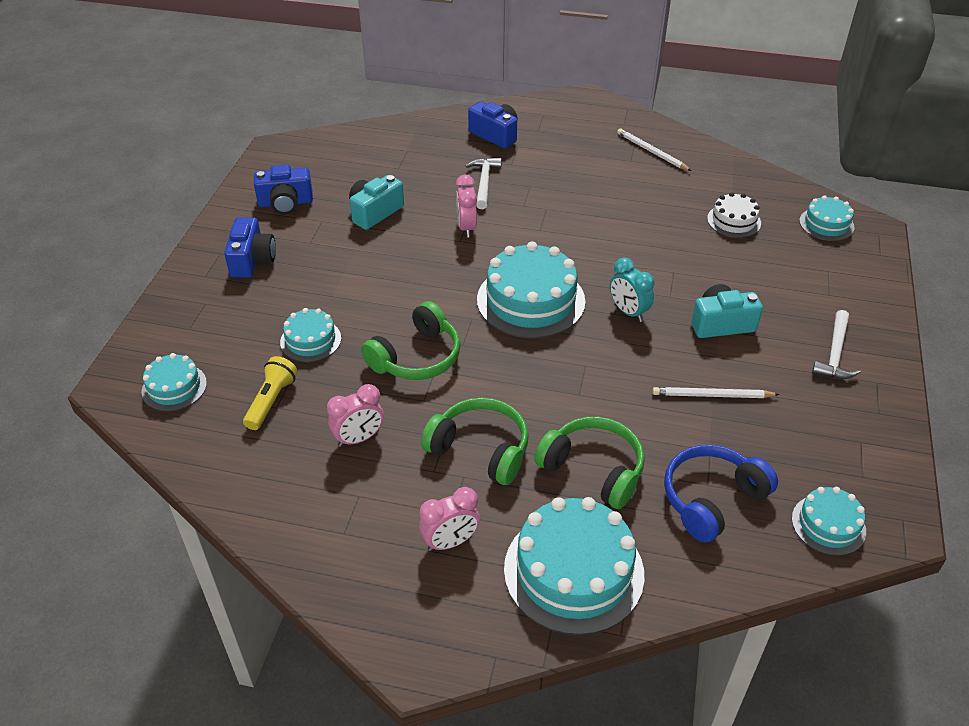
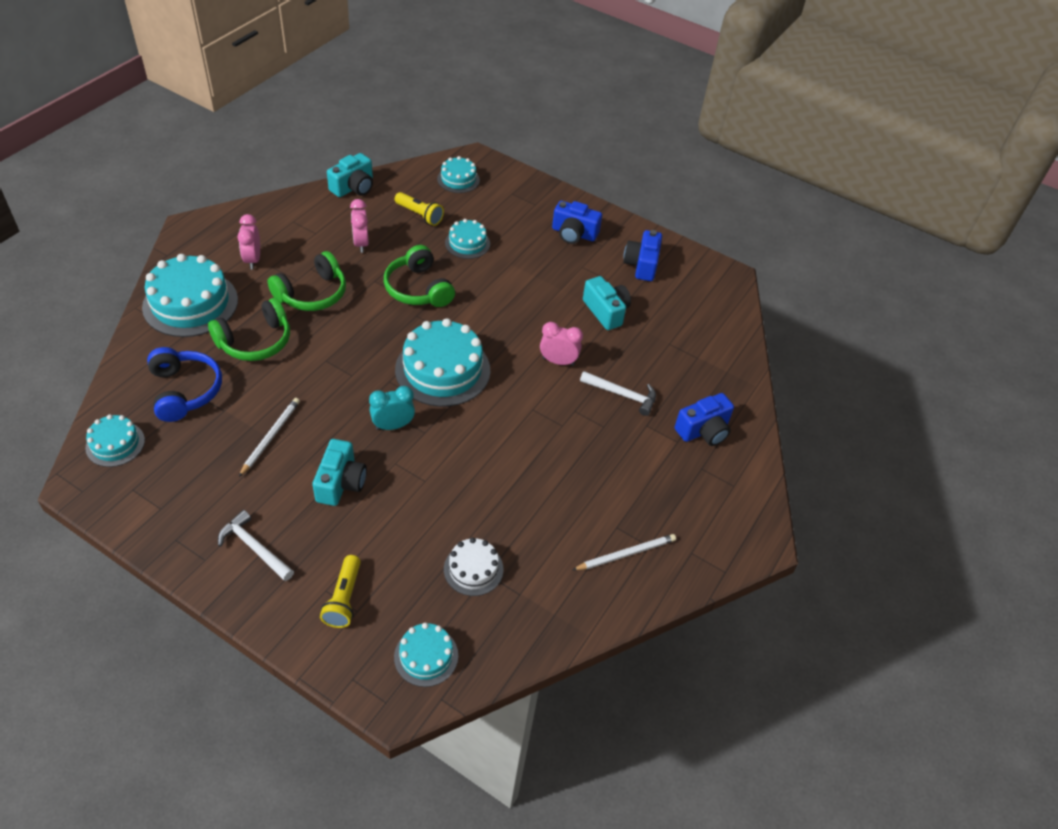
camera: 105 degrees right, 5 degrees up
(234, 494) = (353, 187): none -> turquoise camera
(825, 281) = (344, 599): none -> yellow flashlight

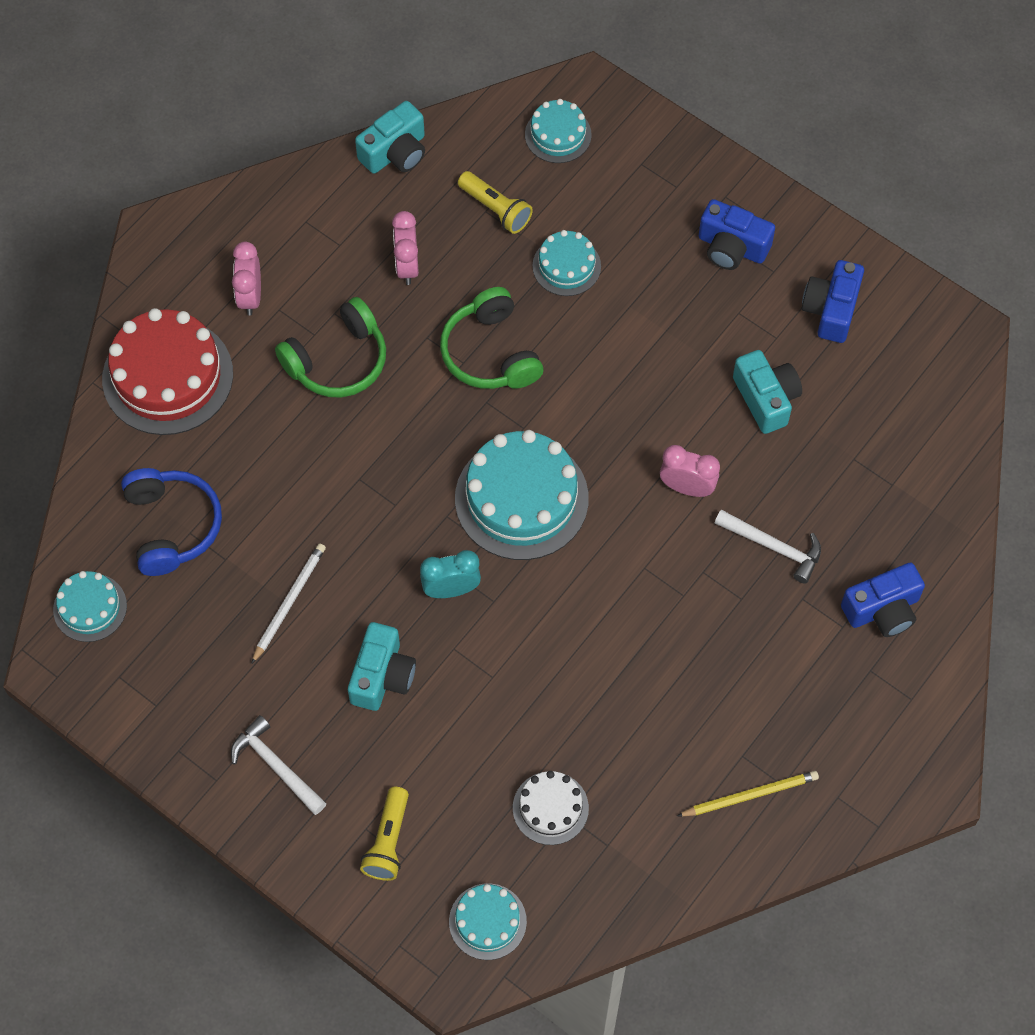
camera: 10 degrees right, 15 degrees up
(190, 303) = (167, 376): turquoise cake -> red cake
(255, 341) = (261, 444): green headphones -> none
(626, 554) = (750, 795): white pencil -> yellow pencil

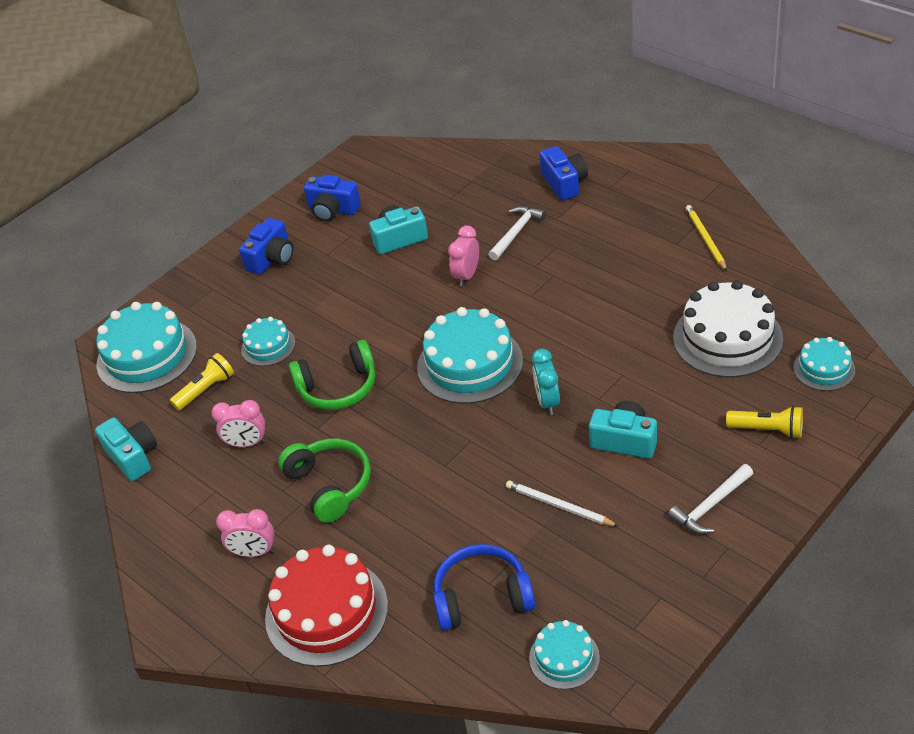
camera: 80 degrees left, 20 degrees down
(550, 808) = (727, 338): white cake -> white cake, size x1.86
(558, 135) = (147, 355): turquoise cake -> turquoise cake, size x1.86

